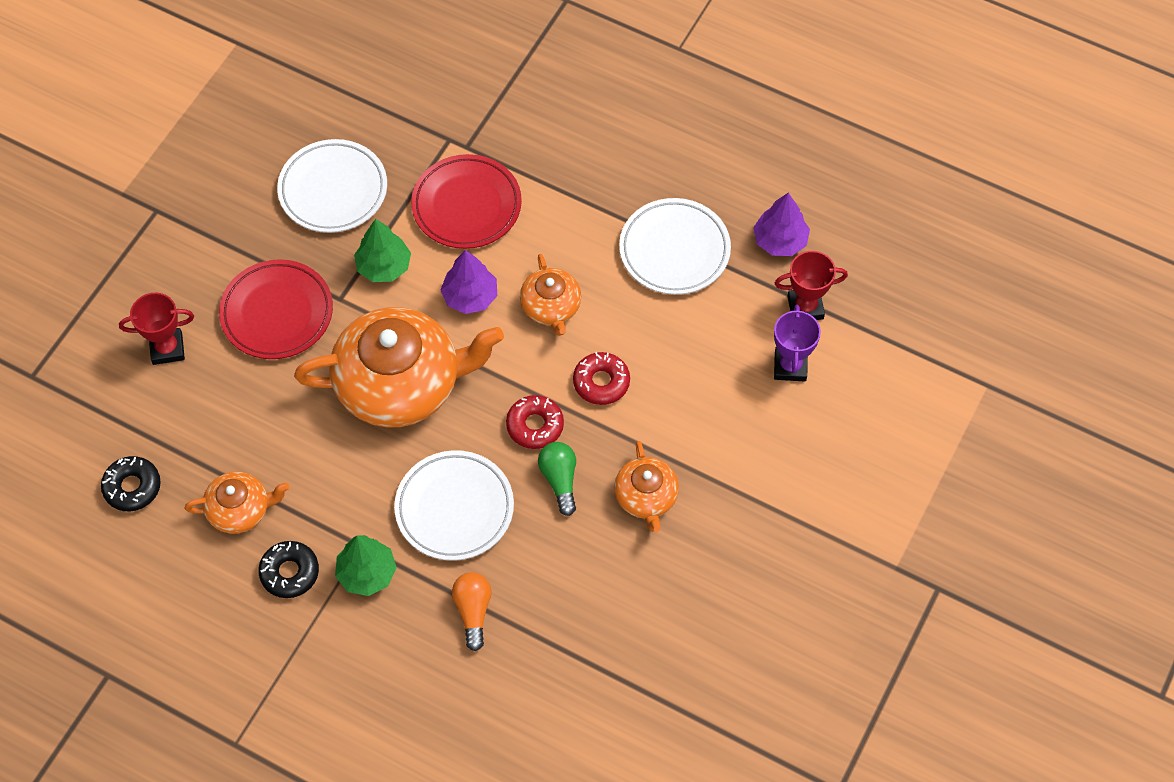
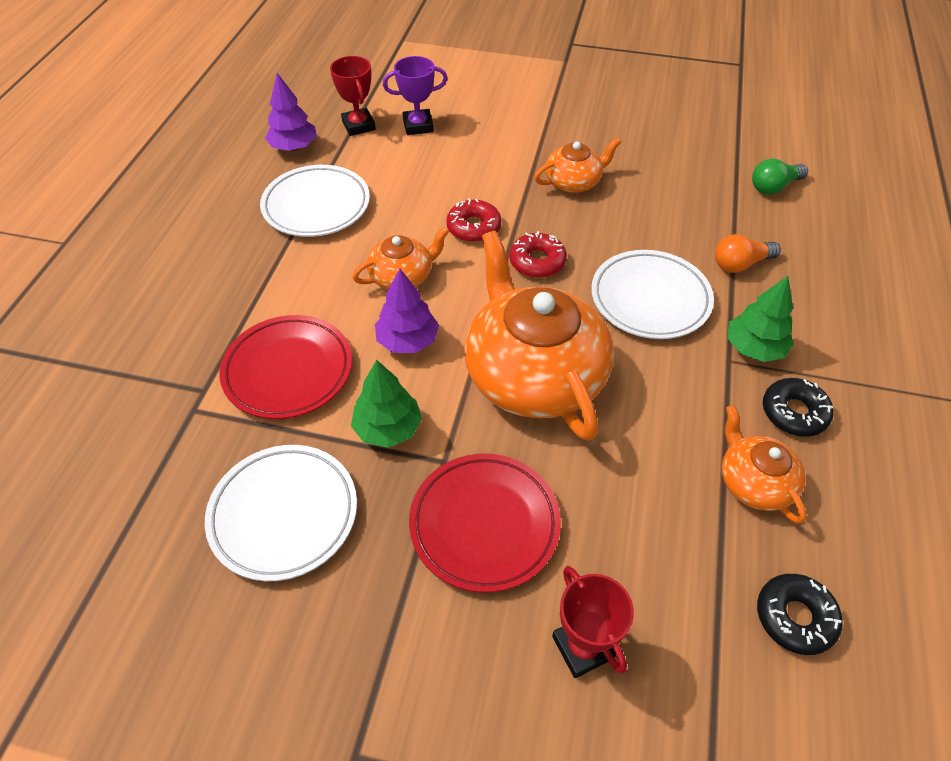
camera: 105 degrees left, 10 degrees down
(560, 480) = (584, 235): green light bulb -> green light bulb (773, 187)

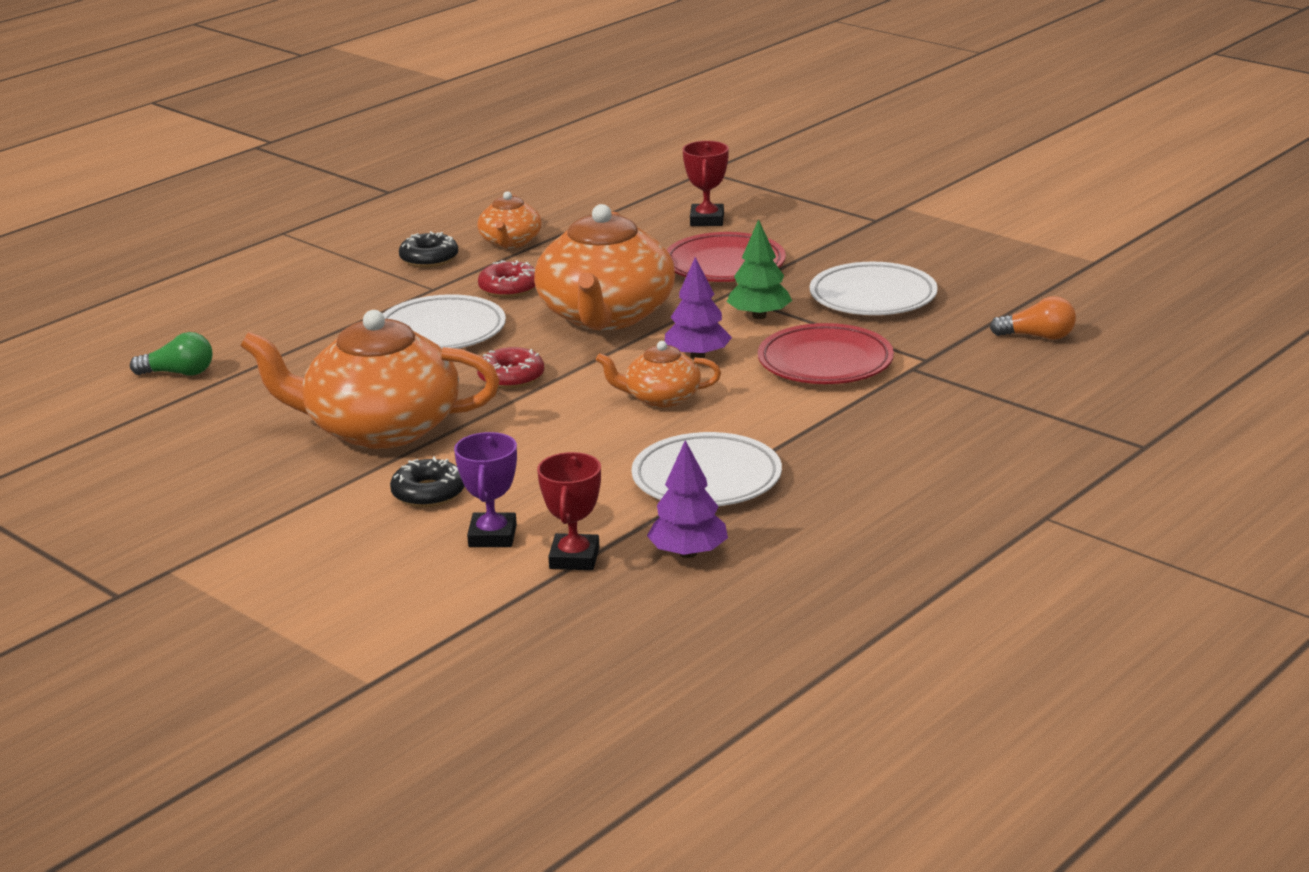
camera: 150 degrees left, 25 degrees down
(418, 126) = (492, 536): purple trophy -> purple trophy turned 75 degrees clockwise
(473, 227) = (543, 417): red donut -> red donut (509, 288)
(573, 182) = (380, 428): orange teapot -> orange teapot, size x2.02
(740, 264) = (321, 332): orange light bulb -> orange light bulb (1038, 336)
(754, 348) = (401, 289): green tree -> none
(795, 617) = (564, 203): black donut -> black donut (428, 493)

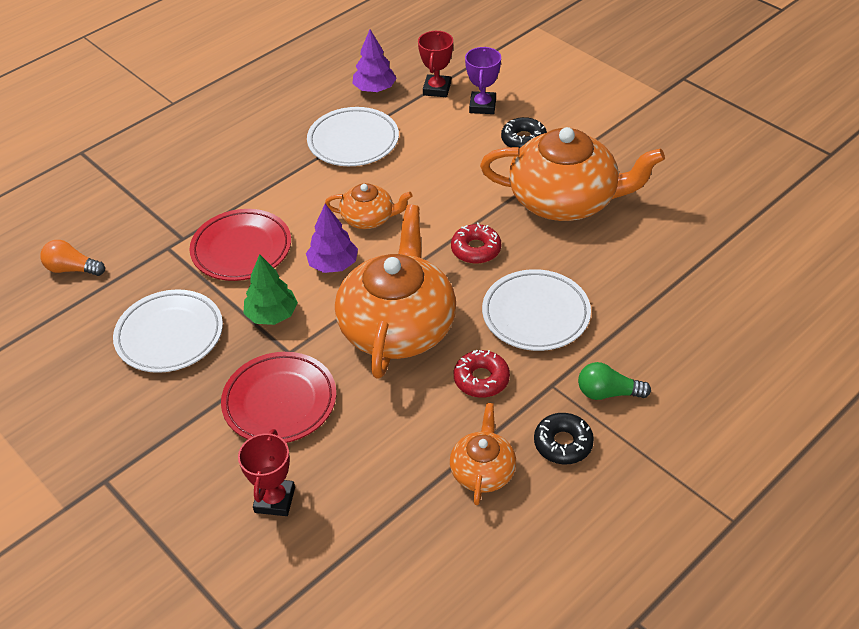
camera: 175 degrees left, 20 degrees up
(179, 373) = (738, 274): green light bulb -> green light bulb (608, 393)

